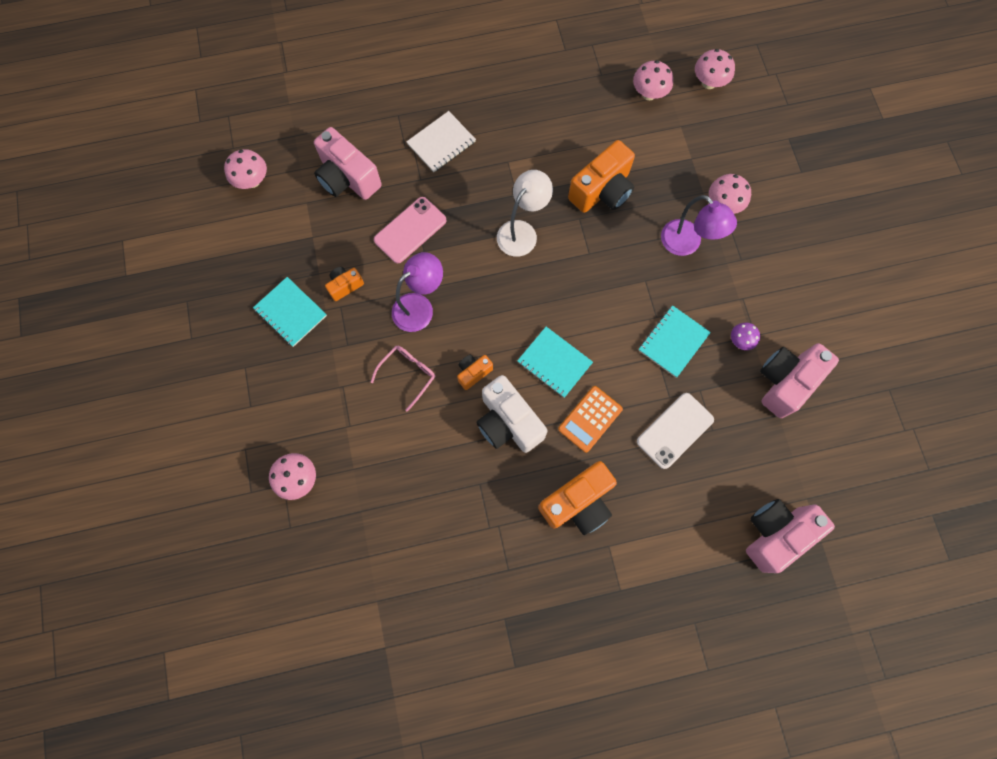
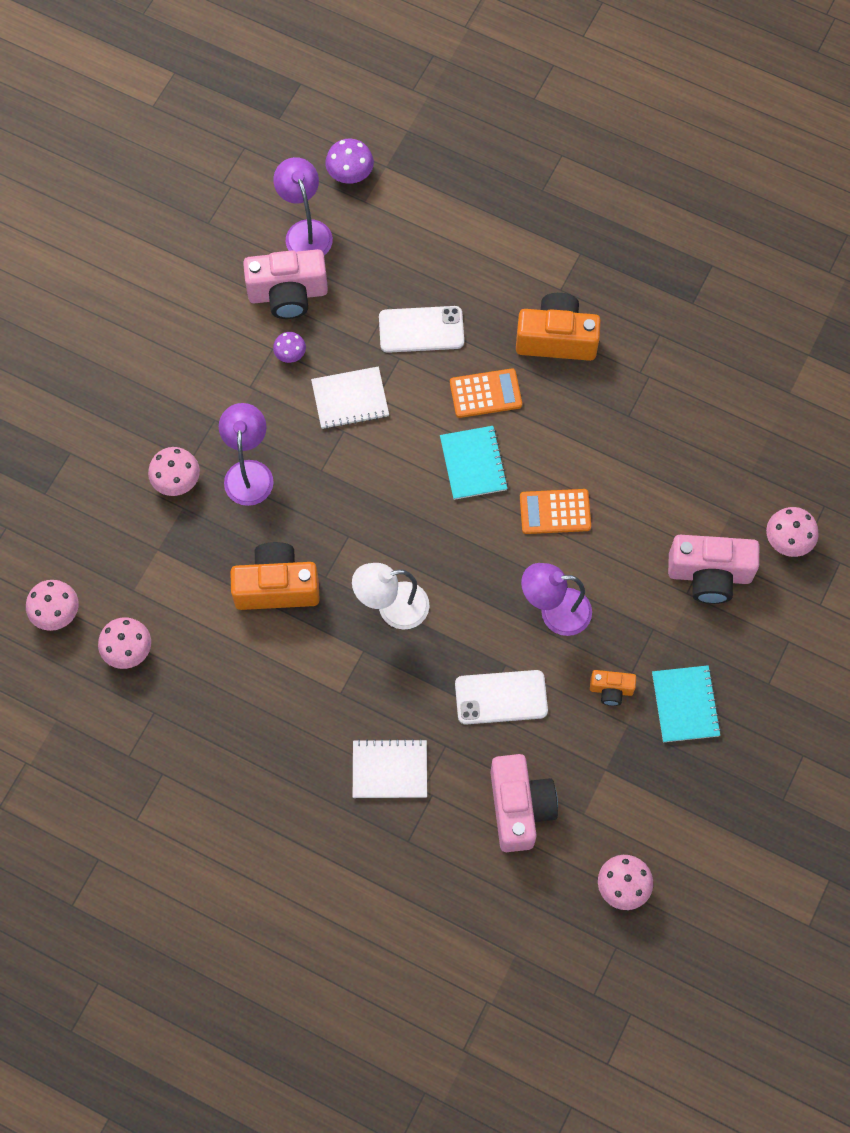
camera: 140 degrees left, 5 degrees down
(408, 374) = (617, 556): pink glasses -> none
(410, 230) = (501, 697): pink phone -> white phone
(473, 372) = (555, 512): orange camera -> orange calculator
(508, 422) = (560, 446): white camera -> none
(673, 342) = (350, 399): turquoise notebook -> white notebook
(775, 533) = (416, 198): pink camera -> pink camera (709, 575)
(822, 439) = (305, 231): none -> purple lamp
(838, 512) = (350, 175): none -> purple mushroom

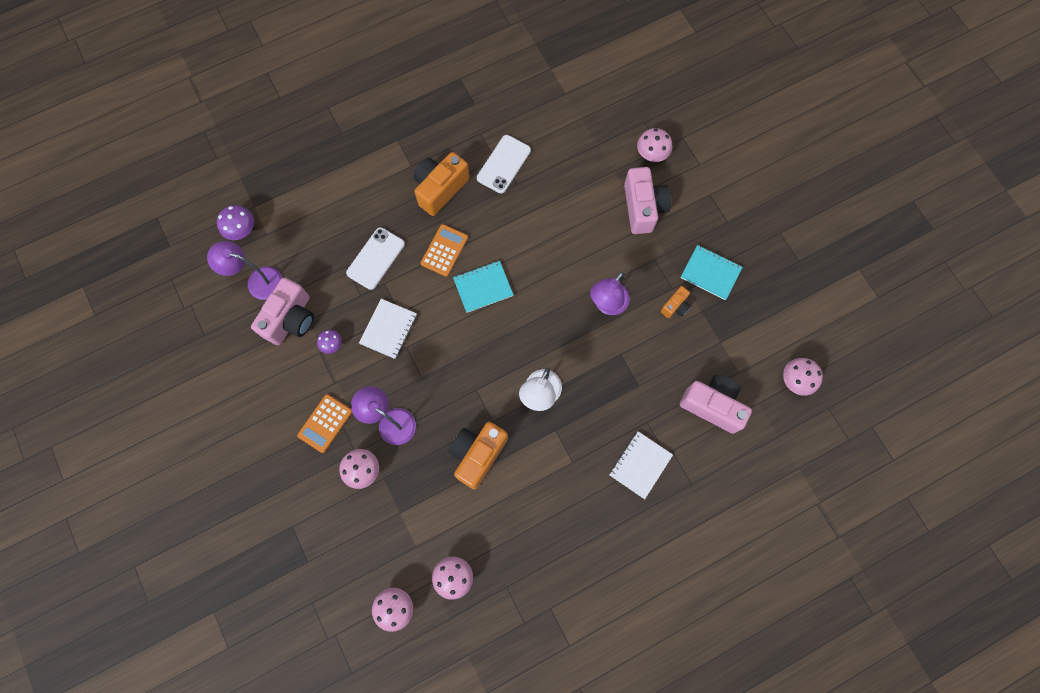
camera: 55 degrees left, 5 degrees up
(473, 463) = (483, 287): turquoise notebook -> turquoise notebook turned 45 degrees counterclockwise
(501, 697) = (638, 370): white phone -> white phone (504, 164)
(555, 512) = (546, 263): orange calculator -> orange calculator (325, 423)
(709, 575) = (643, 207): pink camera -> pink camera turned 45 degrees counterclockwise

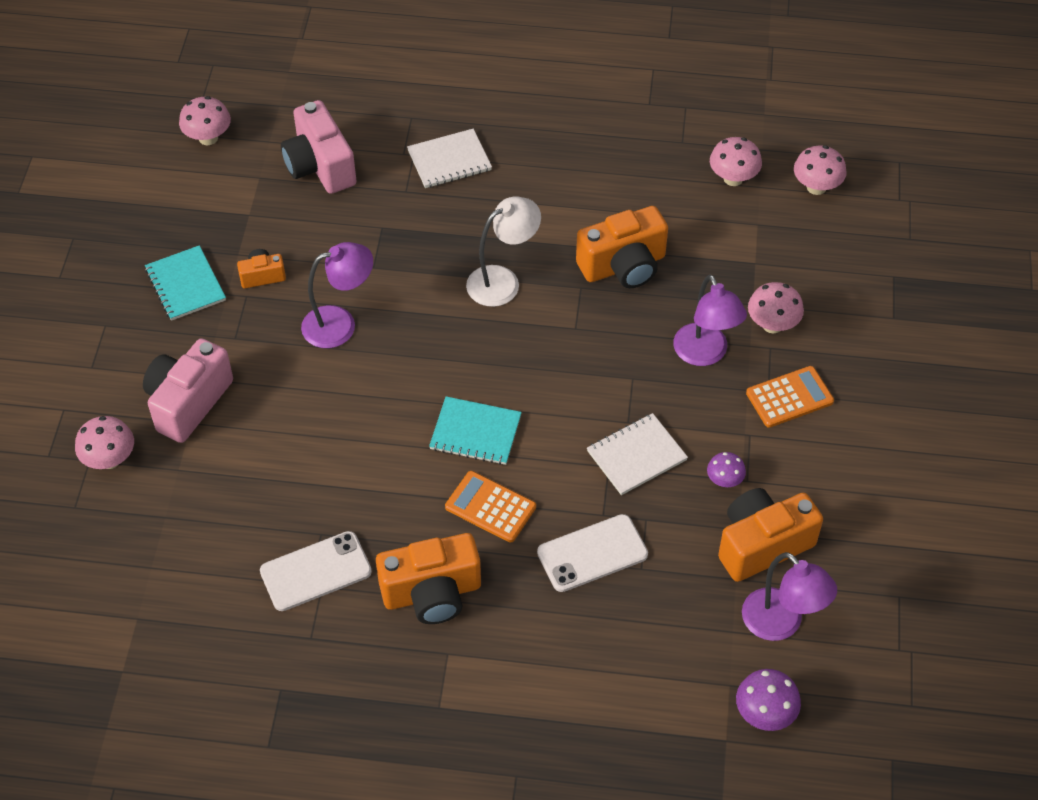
camera: 145 degrees left, 20 degrees down
(291, 319) = (762, 544): pink camera -> orange camera
(444, 250) = (490, 507): orange calculator -> orange calculator turned 60 degrees clockwise

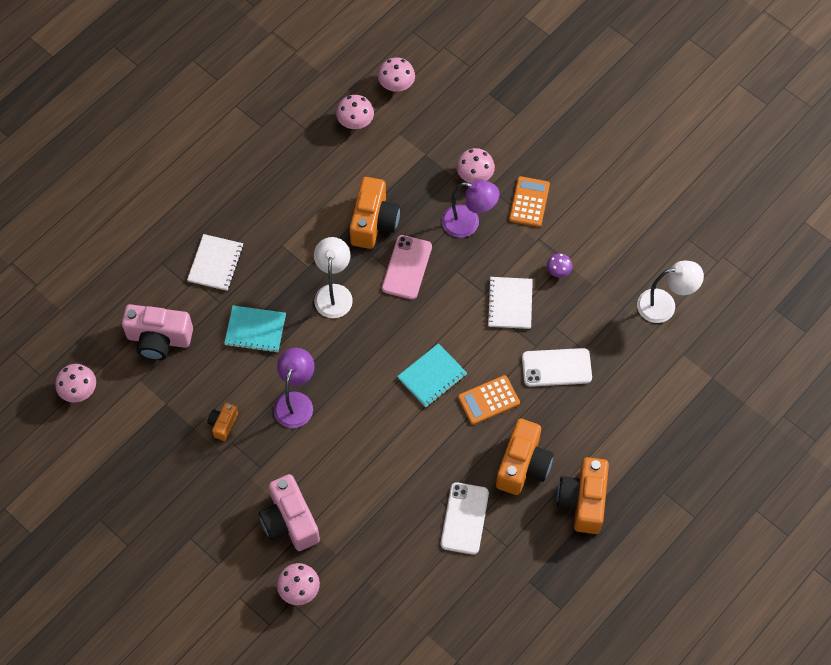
camera: 55 degrees left, 10 degrees up
(185, 285) = (194, 473): turquoise notebook -> turquoise notebook (255, 330)
(592, 553) = (556, 367): white phone -> white phone turned 75 degrees clockwise
(594, 328) = (407, 267): none -> pink phone
(762, 544) = (611, 281): orange camera -> orange camera (583, 501)
(764, 714) = (710, 349): purple mushroom -> none
(781, 624) = (664, 305): purple lamp -> white lamp

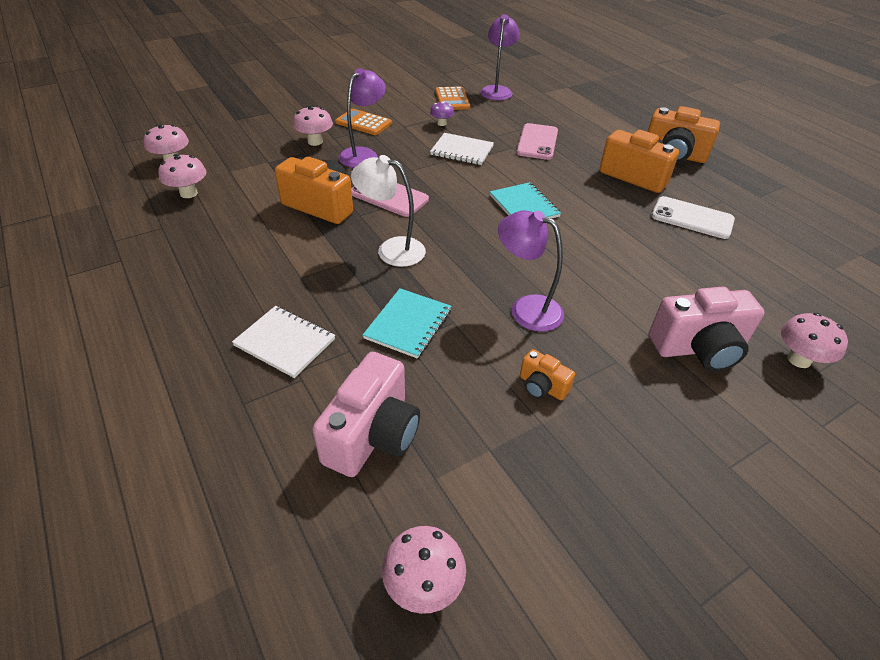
camera: 75 degrees left, 20 degrees down
(488, 400) = (561, 180): orange calculator -> orange calculator (452, 99)
(556, 367) = (537, 142): white phone -> pink phone
(664, 305) = (497, 90): white lamp -> purple lamp

